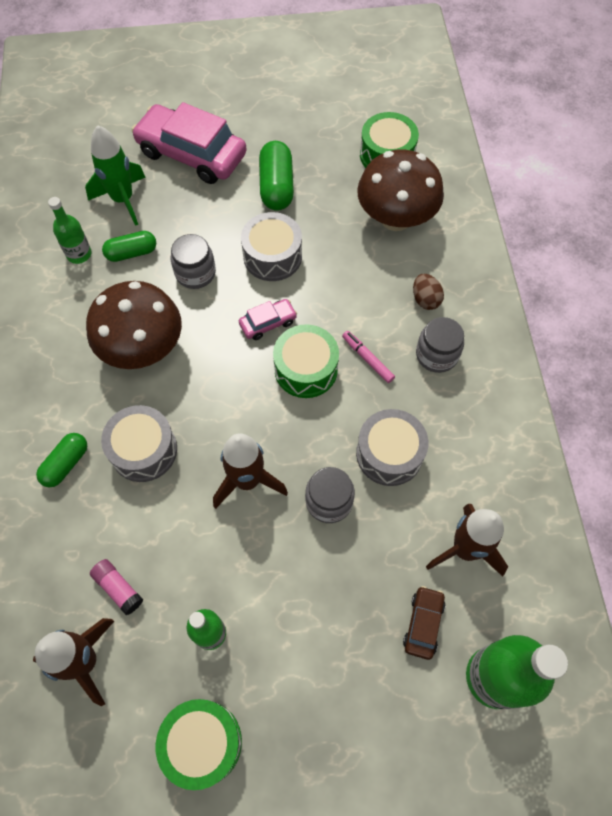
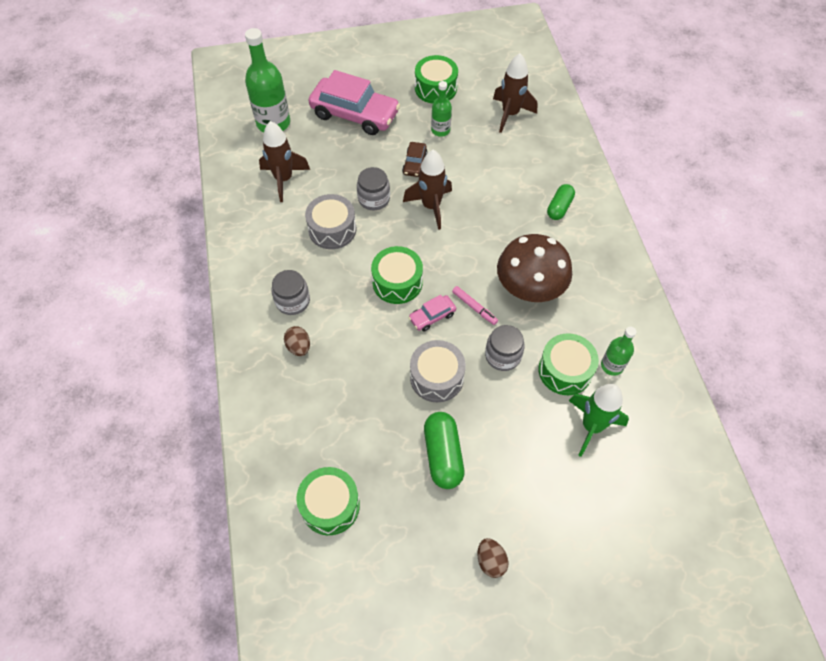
camera: 175 degrees right, 5 degrees down
(118, 588) = (501, 146): pink glue stick -> none
(132, 253) = (565, 370): green capsule -> green drum
(144, 450) = (508, 219): grey drum -> none
(191, 154) = (538, 489): pink car -> pink car (355, 114)
(247, 108) = (491, 561): none -> brown egg
(367, 359) = (348, 294): pink marker -> pink marker (474, 307)
(395, 218) = (322, 427): brown mushroom -> none
(423, 624) = (313, 142): brown car -> brown car (414, 163)

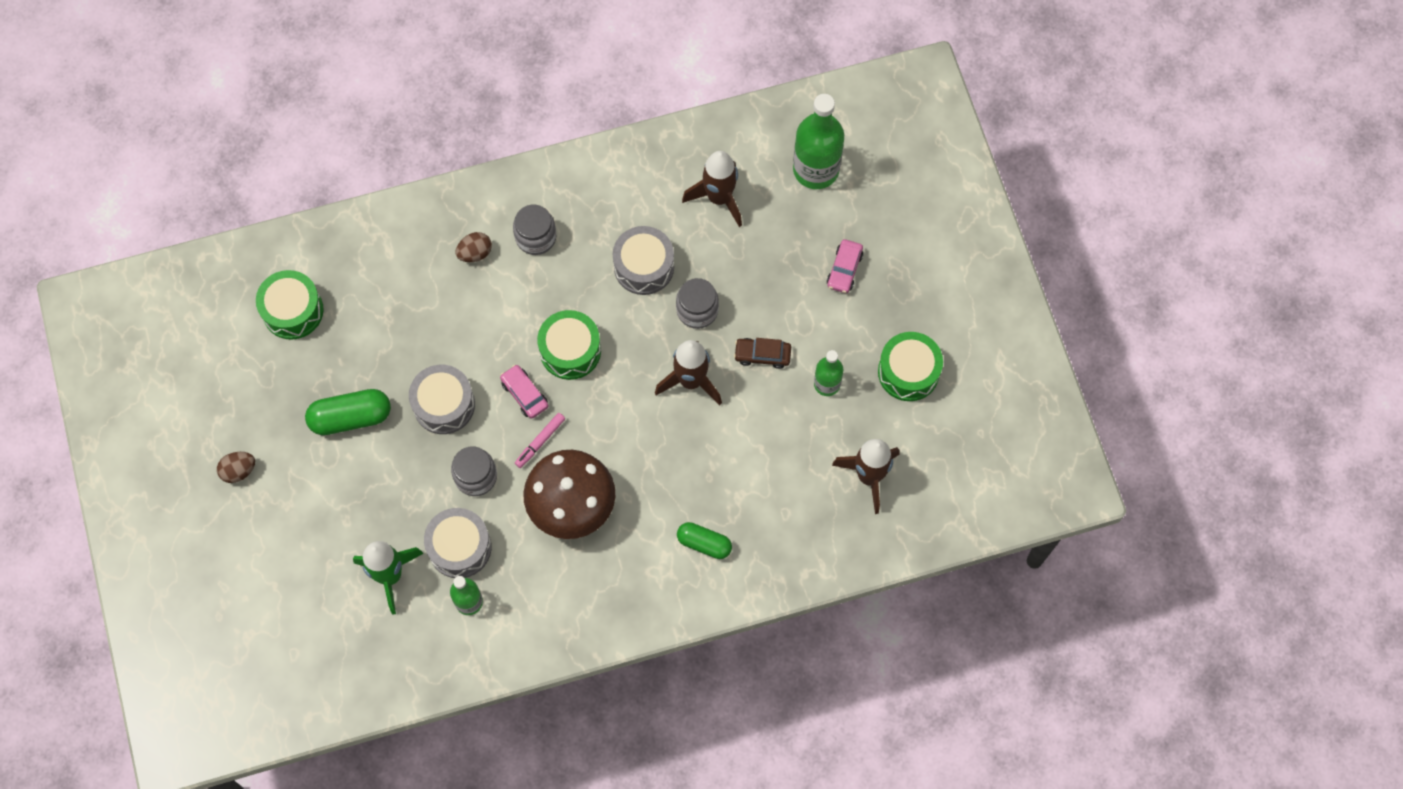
camera: 85 degrees right, 10 degrees up
(355, 114) = (844, 269): pink car -> pink car, size x0.45
(565, 370) = (459, 547): green drum -> grey drum

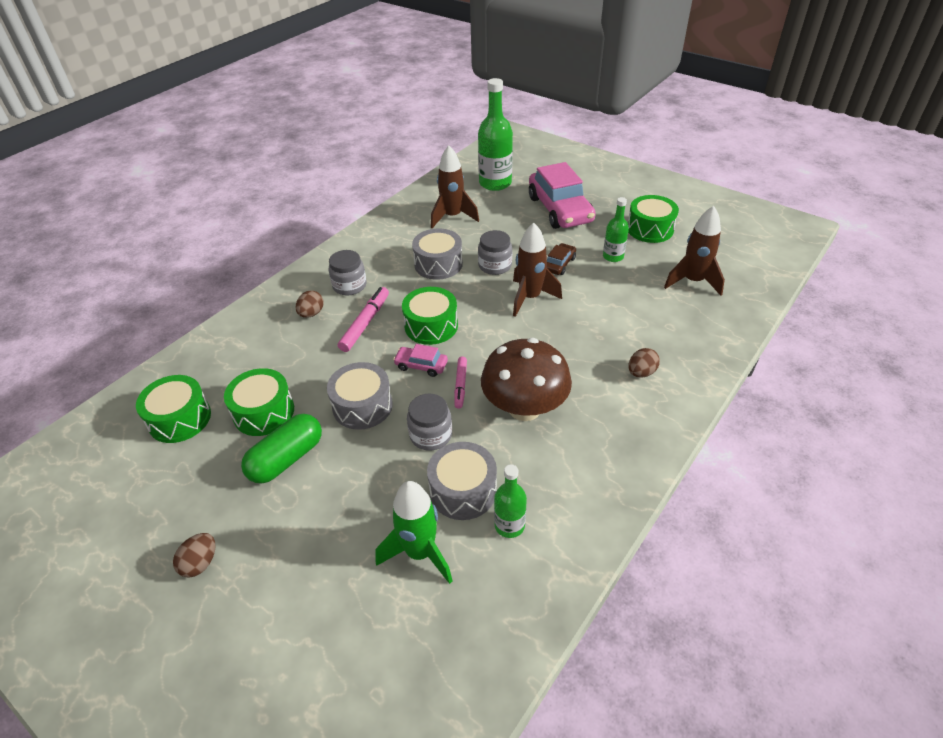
camera: 35 degrees left, 25 degrees down
(362, 352) = (264, 412): none -> green drum
(514, 303) = (365, 323): none -> pink marker
(704, 543) = (641, 372): green capsule -> brown egg
(762, 355) = (559, 264): brown car -> brown car turned 150 degrees clockwise
(844, 269) = (560, 209): pink car -> pink car, size x2.20

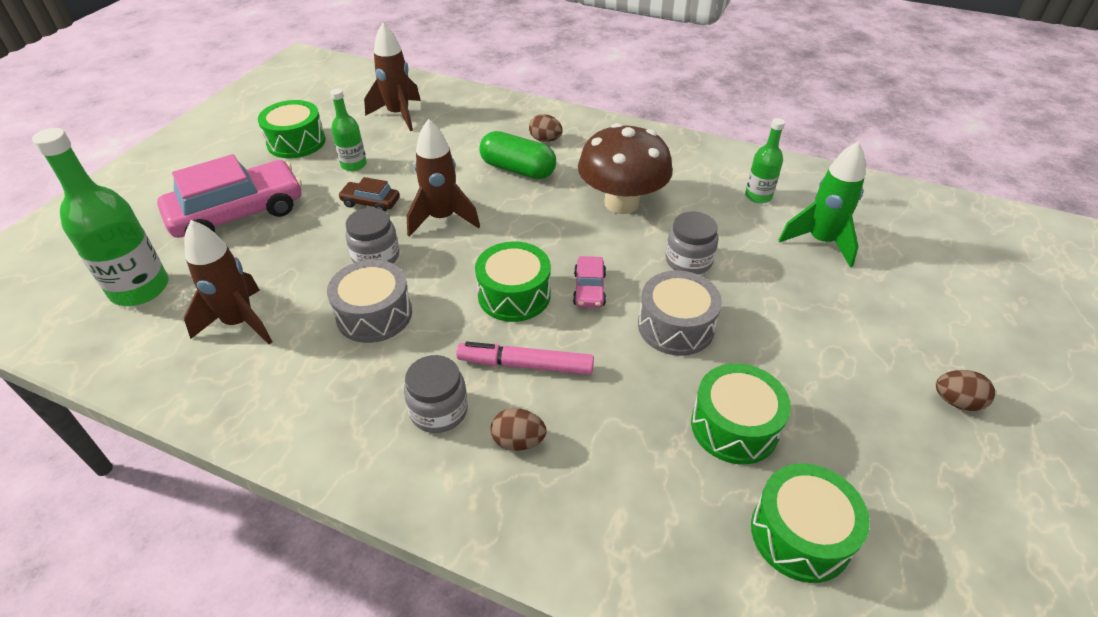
camera: 105 degrees left, 0 degrees up
(286, 459) = (788, 374): green capsule -> green capsule (518, 169)
(460, 385) = (608, 251): pink marker -> none
(463, 490) = (741, 227): grey drum -> none

